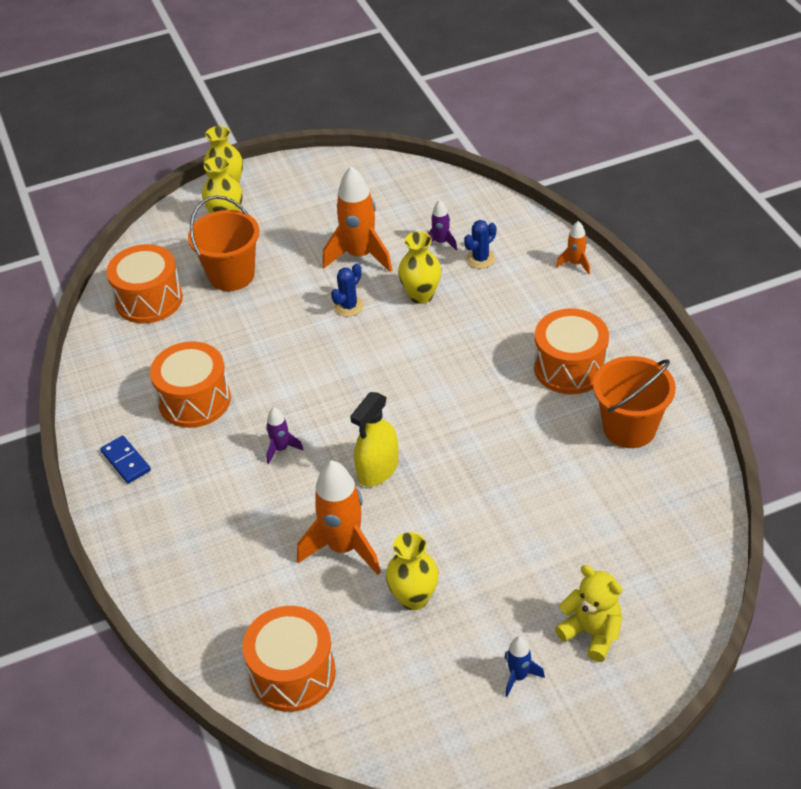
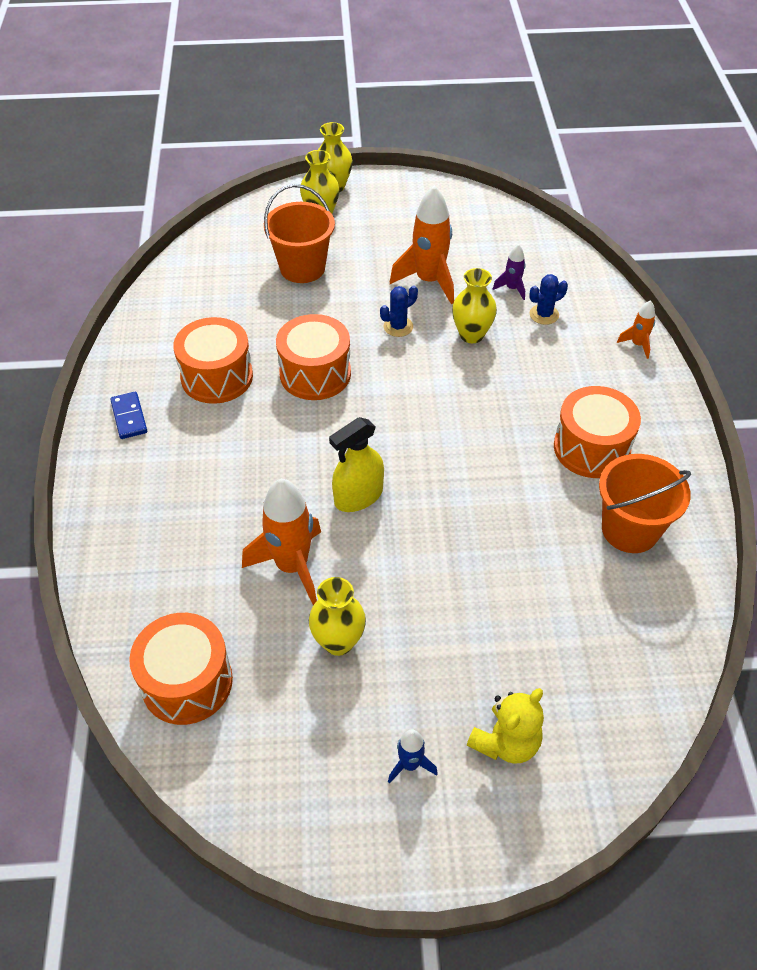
camera: 15 degrees right, 5 degrees up
(149, 300) = (219, 271): orange drum -> orange drum (315, 374)
(281, 449) = (275, 448): purple rocket -> none
(592, 633) = (506, 742): yellow teddy bear -> yellow teddy bear turned 75 degrees clockwise

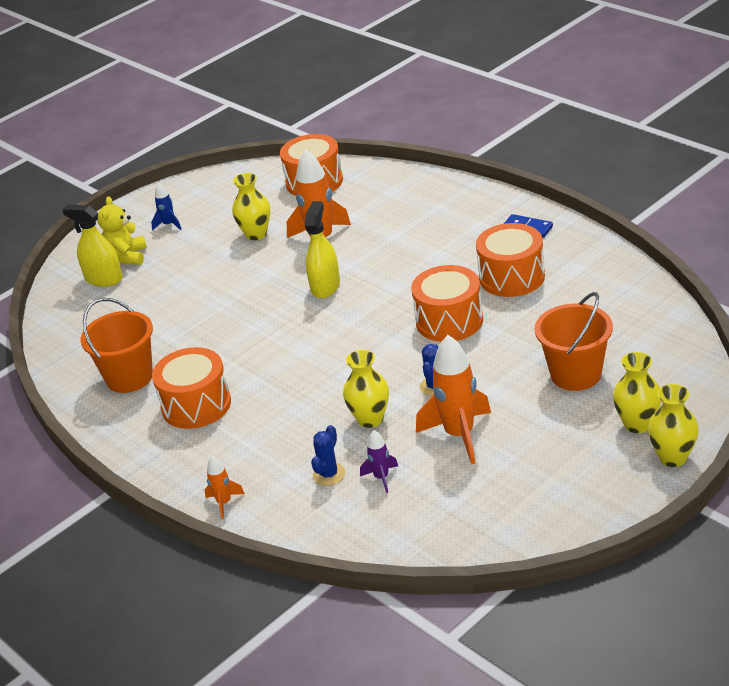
camera: 145 degrees right, 15 degrees down
(560, 722) = (103, 279): none -> yellow spray bottle

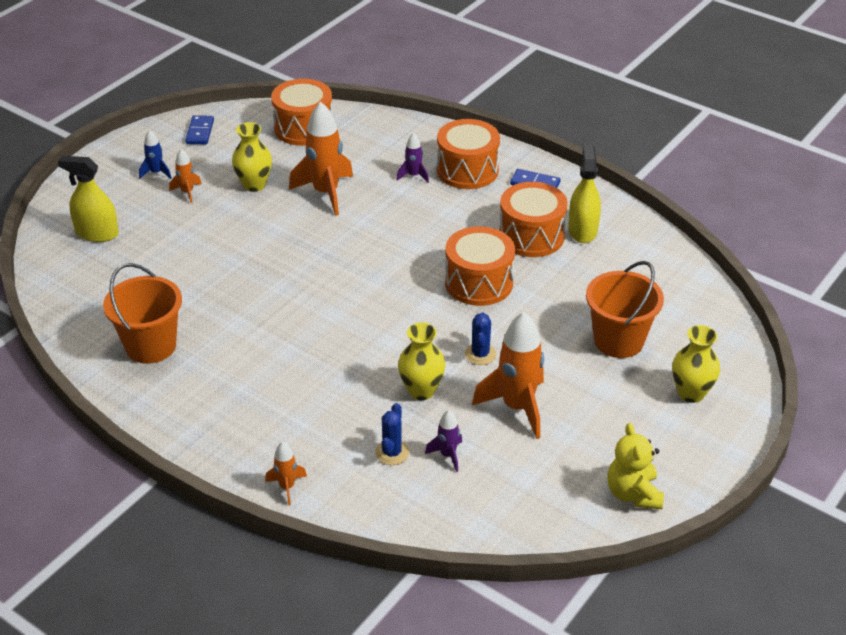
camera: 15 degrees left, 5 degrees up
(127, 257) = (117, 208): yellow teddy bear -> yellow teddy bear (633, 493)
(193, 241) = (187, 192): none -> orange rocket
(196, 405) = (232, 377): orange drum -> orange drum (467, 170)
(217, 187) = (200, 132): none -> blue domino
(325, 286) = (341, 244): yellow spray bottle -> yellow spray bottle (582, 230)
(409, 223) = (413, 176): none -> purple rocket
(673, 457) = (733, 428): yellow vase -> none

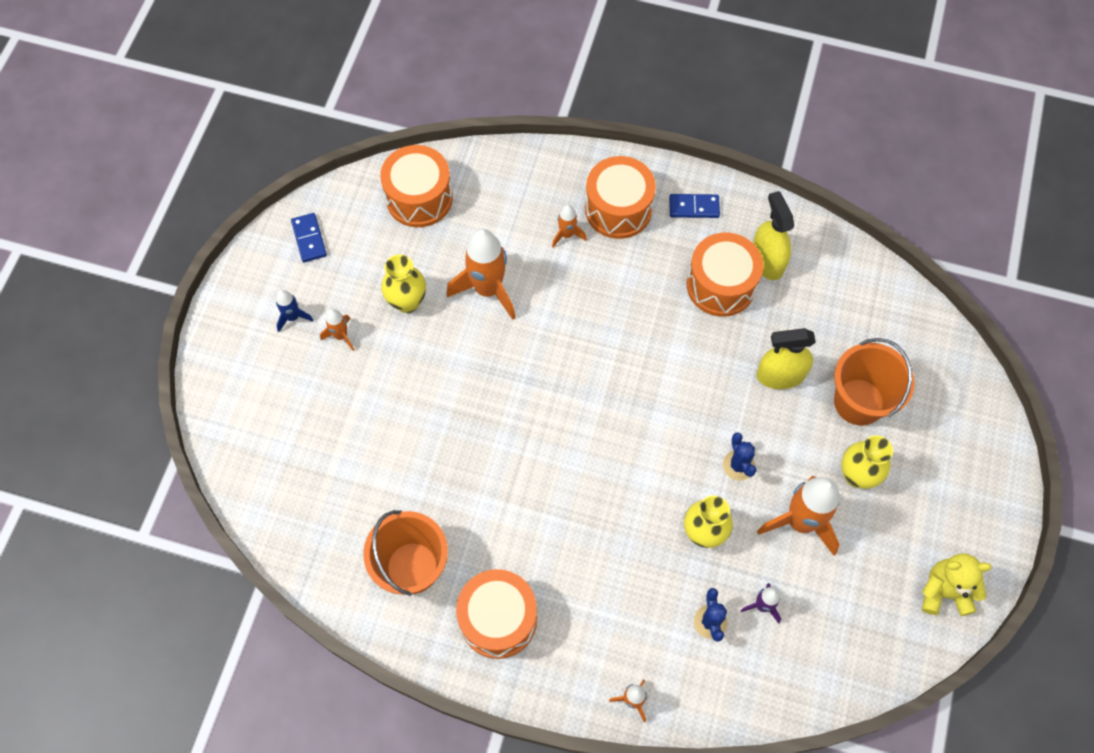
camera: 20 degrees left, 25 degrees up
(97, 233) = (275, 428): yellow spray bottle -> yellow spray bottle (780, 375)
(413, 176) = (567, 235): purple rocket -> orange rocket
(479, 283) = (697, 368): orange drum -> orange drum (498, 619)
(633, 493) = (944, 591): yellow teddy bear -> yellow teddy bear turned 120 degrees clockwise
(691, 393) = (949, 448): yellow vase -> yellow vase (857, 475)

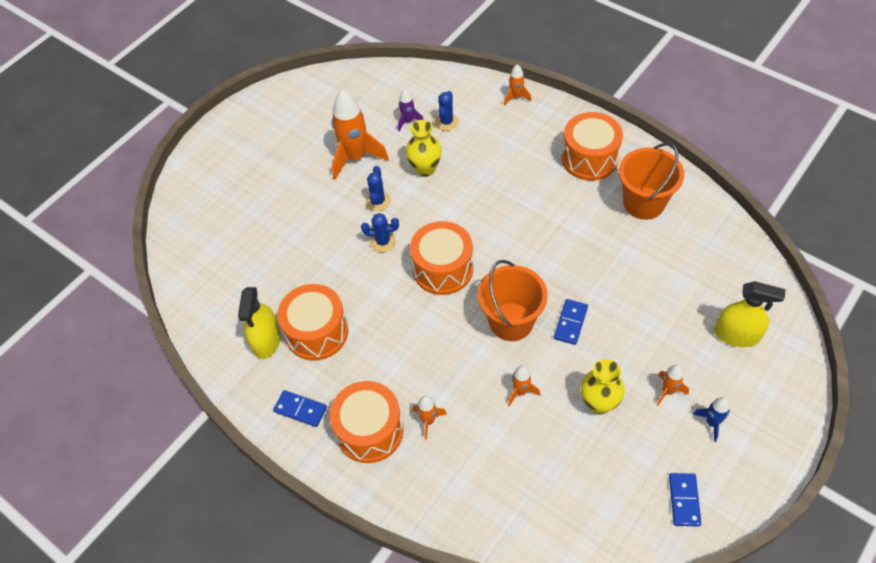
camera: 155 degrees left, 10 degrees down
(419, 198) = (559, 509): orange drum -> orange drum (443, 269)
(459, 379) = (570, 323): none -> blue domino
(488, 289) = (520, 392): orange rocket -> orange rocket, size x0.49
(705, 412) = (383, 242): none -> blue cactus
(780, 375) = (311, 250): yellow spray bottle -> yellow spray bottle (736, 335)
(857, 475) = (299, 173): yellow vase -> none
(858, 402) = (266, 216): orange bucket -> orange bucket (511, 322)
(944, 591) = (289, 100): yellow teddy bear -> none

